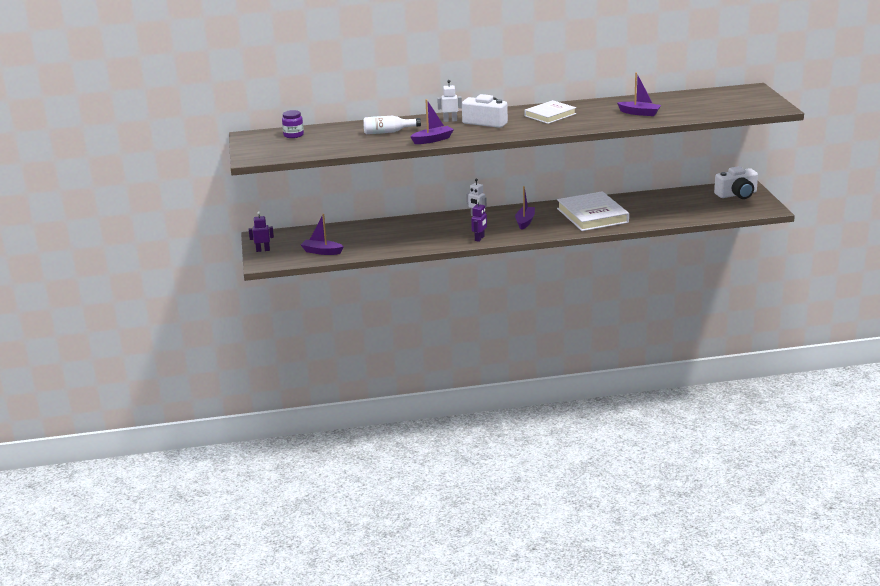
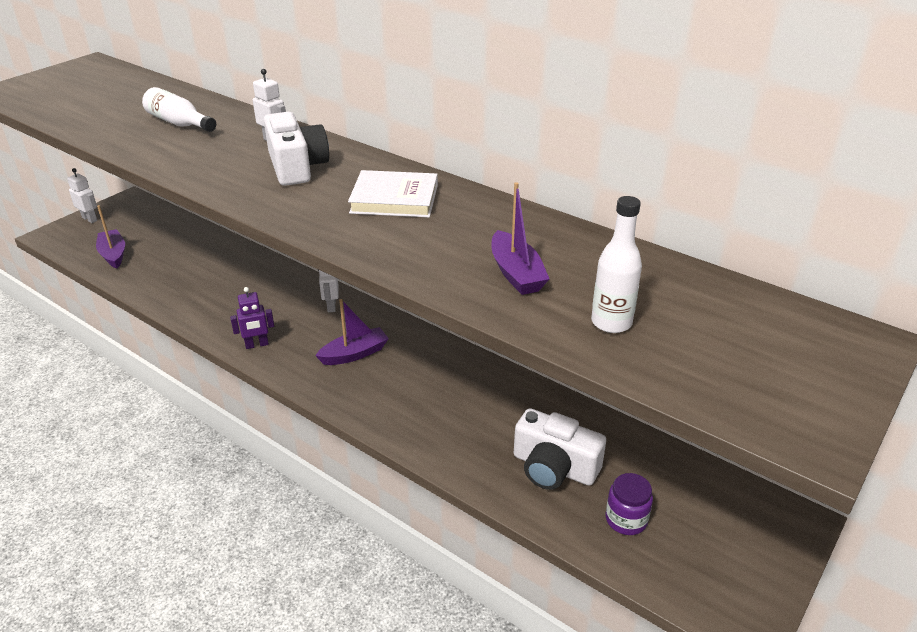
camera: 45 degrees right, 10 degrees up
(263, 250) = (90, 219): purple robot -> white robot
(293, 135) = (113, 81): purple jar -> purple jar (626, 519)
(432, 140) = (173, 161): purple boat -> none
(592, 215) = (447, 404): white book -> none
(690, 110) = (611, 323): none -> white bottle
(737, 194) = (742, 531): white camera -> white camera (554, 467)

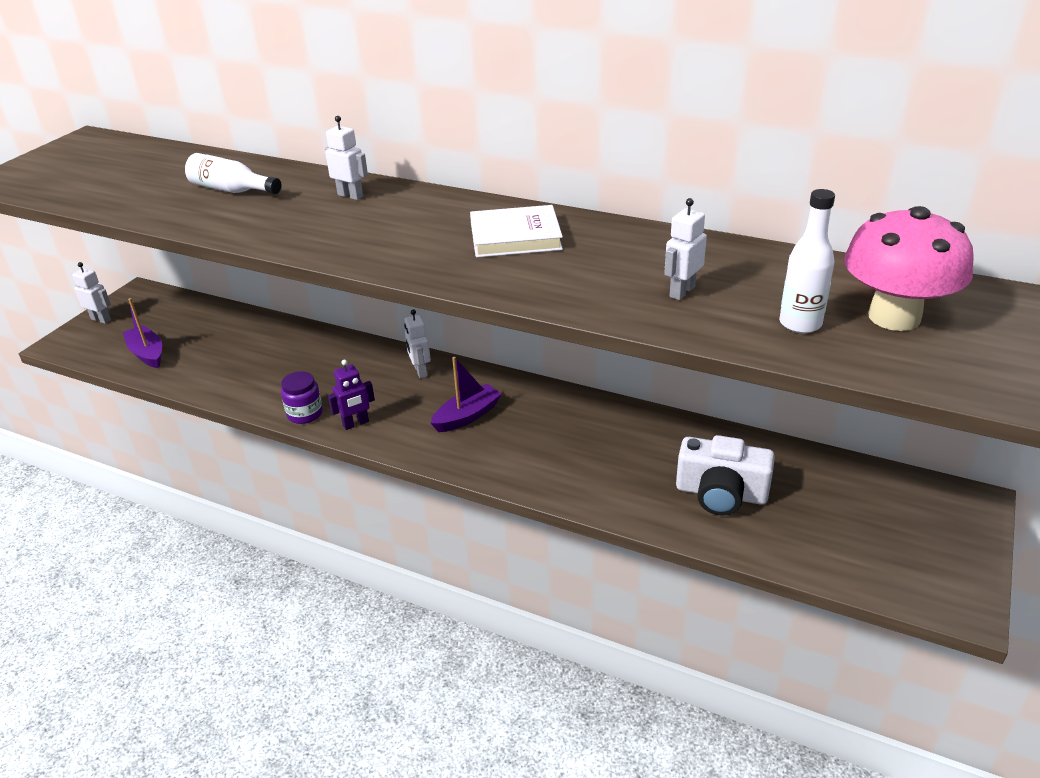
camera: 10 degrees left, 0 degrees up
(297, 167) = (391, 218): white camera -> none
(516, 273) = (681, 291): purple boat -> white robot
(626, 519) = (811, 530): purple jar -> purple jar (305, 414)
(707, 330) = (894, 317): none -> pink mushroom

